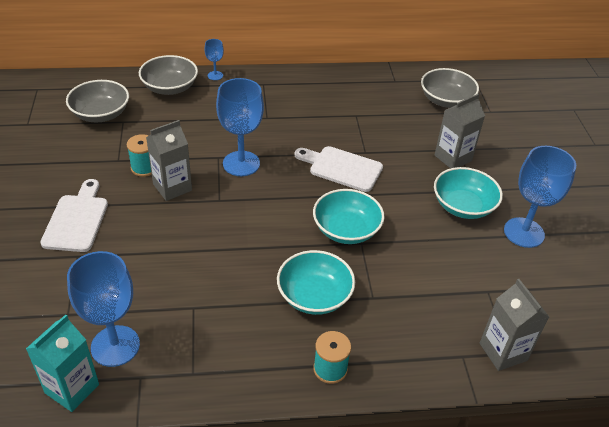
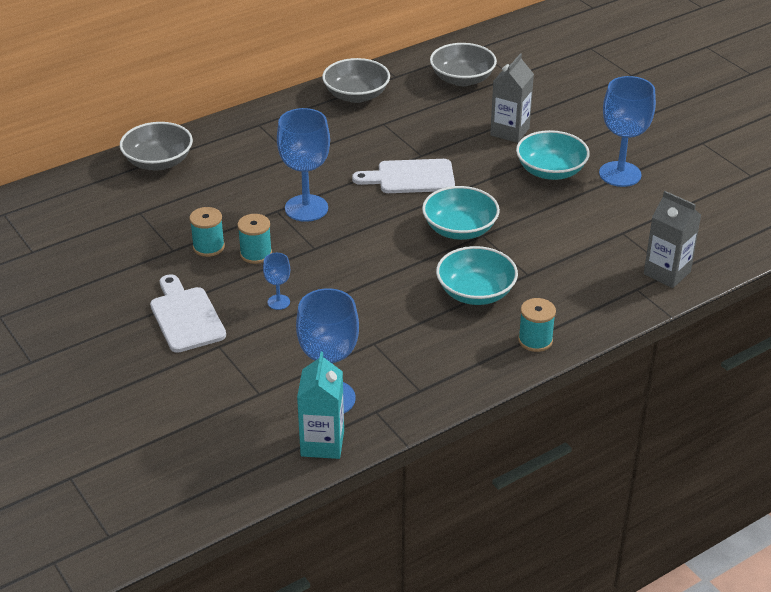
camera: 25 degrees left, 5 degrees down
(101, 114) = (107, 213): grey bowl -> grey bowl (356, 95)
(172, 187) = (256, 254): grey carton -> turquoise spool
(215, 75) = (197, 133): blue goblet -> blue goblet (278, 302)

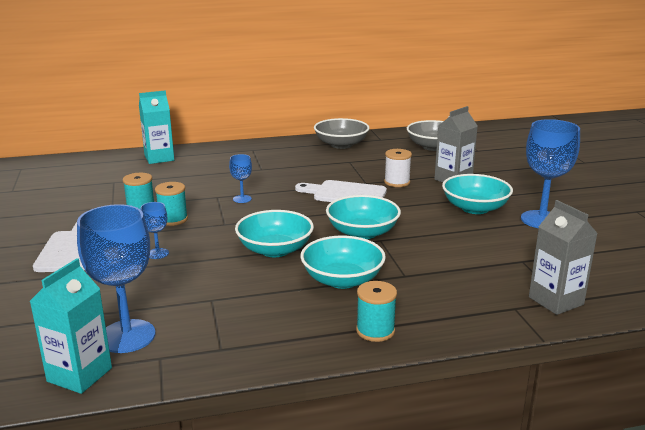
camera: 20 degrees right, 15 degrees down
(158, 162) = (159, 158): grey bowl -> turquoise carton
(306, 208) = (242, 199): blue goblet -> blue goblet, size x0.48
(390, 271) = (275, 250): none -> turquoise bowl
(453, 148) = (397, 182): none -> white spool

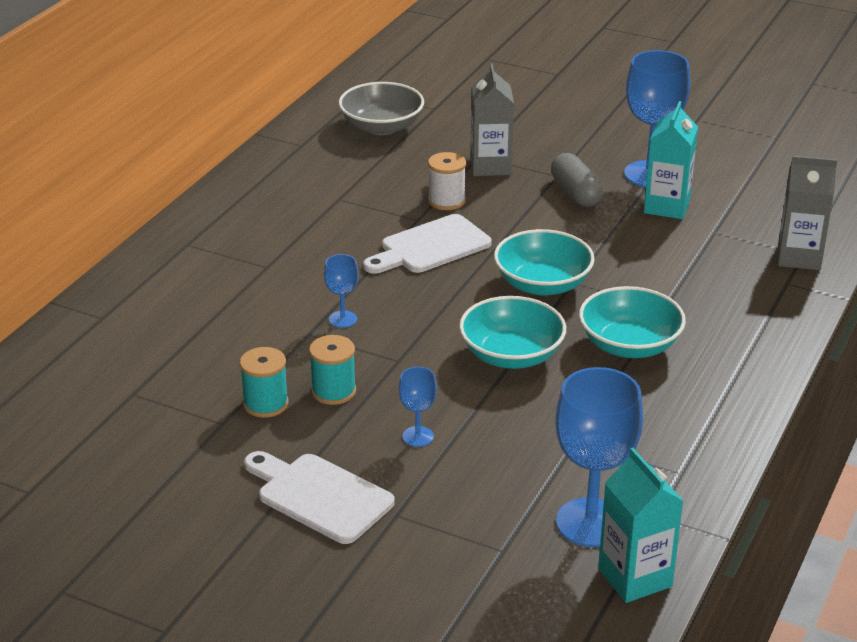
camera: 50 degrees left, 10 degrees up
(159, 158) = (98, 326): turquoise carton -> turquoise carton (666, 206)
(341, 144) = (276, 178): grey bowl -> none
(375, 330) = (743, 372): turquoise spool -> none
(475, 208) = (576, 193): turquoise bowl -> grey capsule

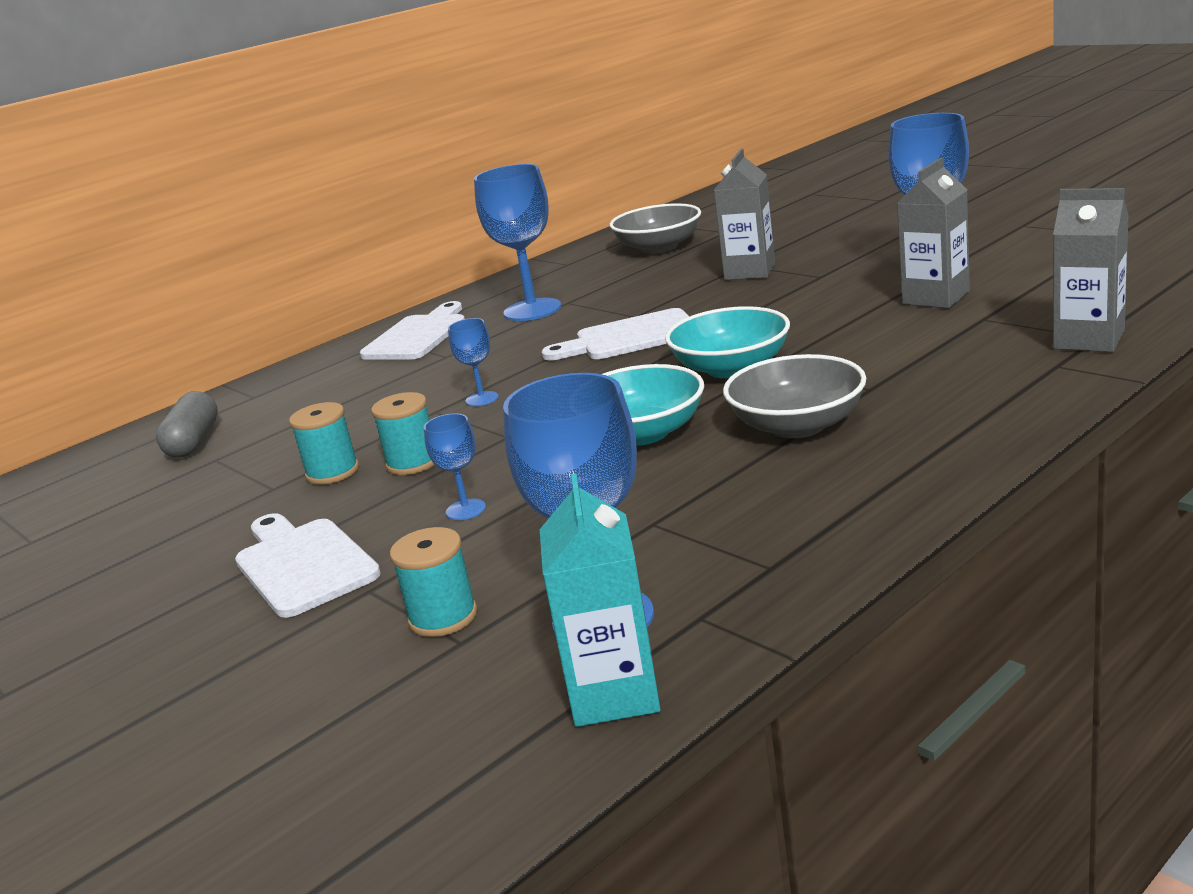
camera: 25 degrees right, 10 degrees down
(215, 240) = (418, 336): none -> white cutting board
(310, 208) = (532, 310): none -> blue goblet
(446, 201) = (679, 300): white spool -> none
(473, 532) = (443, 617): none -> turquoise spool
(576, 193) = (831, 290): grey capsule -> grey capsule (194, 442)
(629, 345) = (797, 425): turquoise bowl -> grey bowl
(666, 206) = (936, 298): turquoise carton -> grey carton

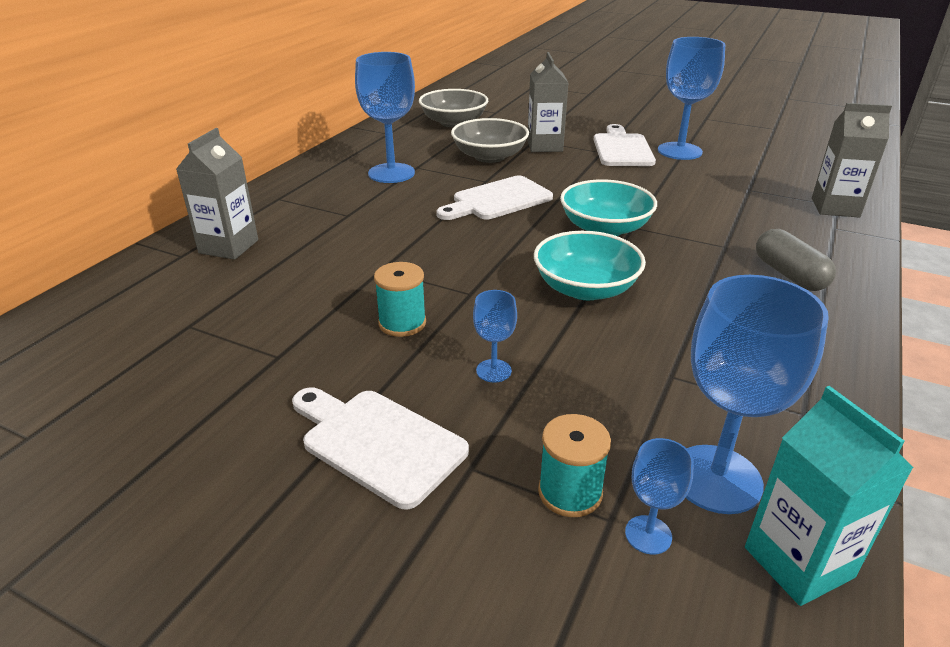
camera: 25 degrees left, 10 degrees up
(194, 442) = (149, 306): grey capsule -> grey capsule (789, 274)
(332, 472) = (328, 336): turquoise spool -> none
(418, 336) = (304, 195): white cutting board -> white cutting board (622, 149)
(482, 399) = (415, 257): blue goblet -> blue goblet (648, 535)
(797, 425) = (702, 279): grey bowl -> grey bowl (489, 157)
(936, 298) = (701, 172): grey carton -> grey carton (228, 246)

